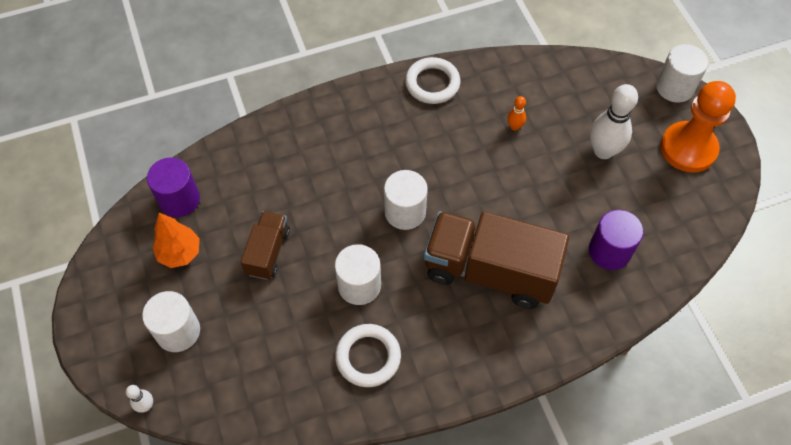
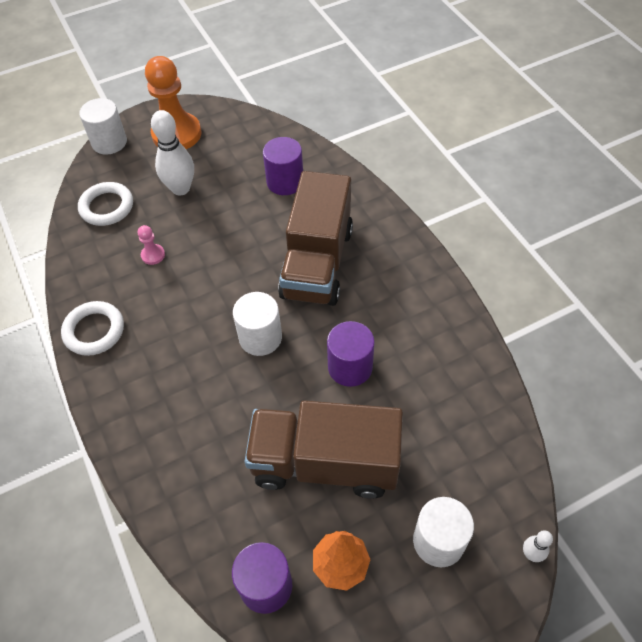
camera: 95 degrees left, 5 degrees down
(268, 252) = (325, 463): brown truck -> brown truck, size x1.95
(359, 285) = (350, 367): white cylinder -> purple cylinder
(368, 357) = (423, 349): white ring -> white ring (107, 207)
(514, 126) = (153, 255): orange bowling pin -> pink pawn

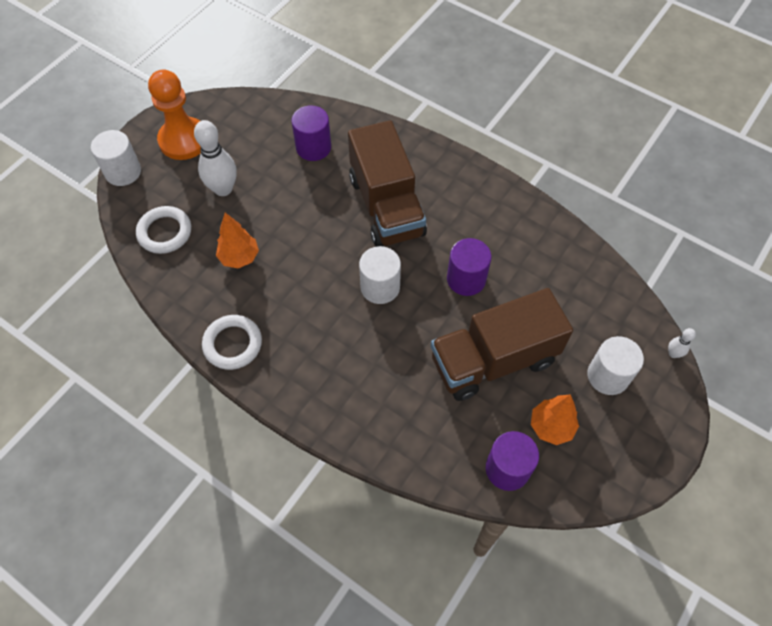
camera: 30 degrees left, 5 degrees up
(153, 255) = (239, 257): pink pawn -> orange tree

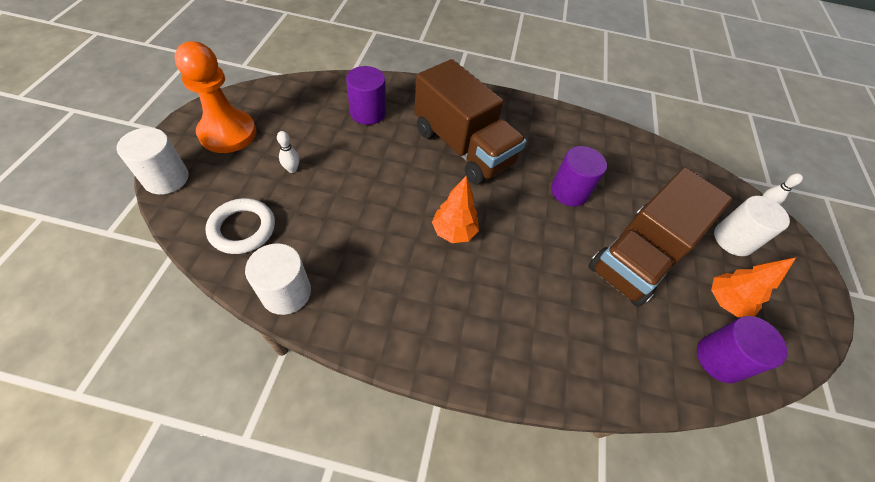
camera: 30 degrees left, 5 degrees down
(223, 189) = (292, 169): white bowling pin -> white bowling pin, size x0.48
(233, 344) = (377, 328): white ring -> none
(239, 257) = (341, 232): orange tree -> orange tree (453, 232)
(380, 287) = (498, 220): white cylinder -> white cylinder (286, 292)

